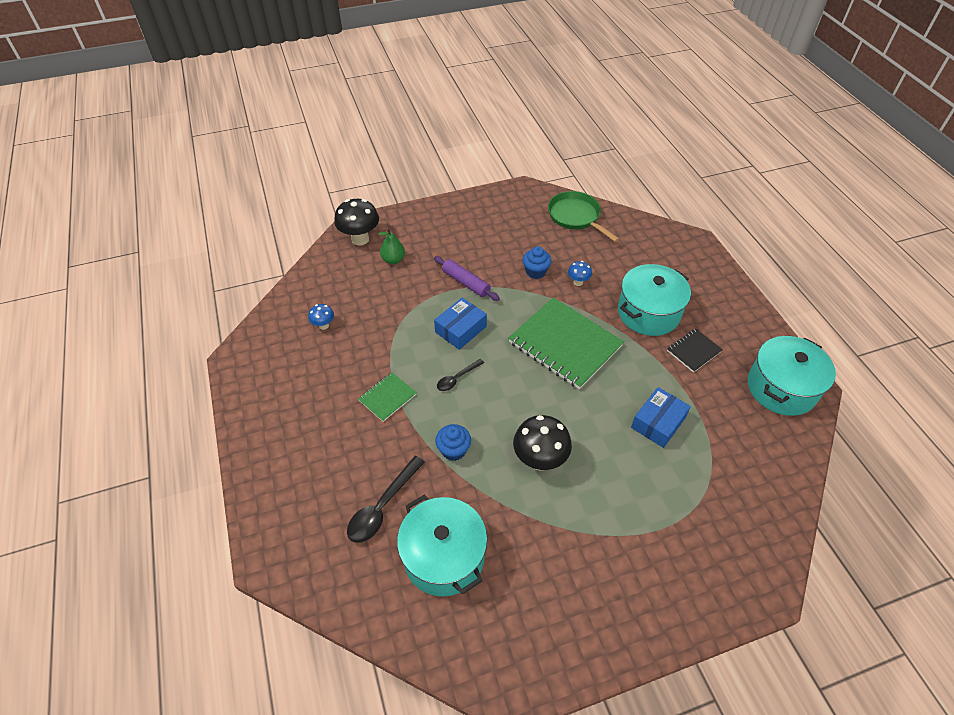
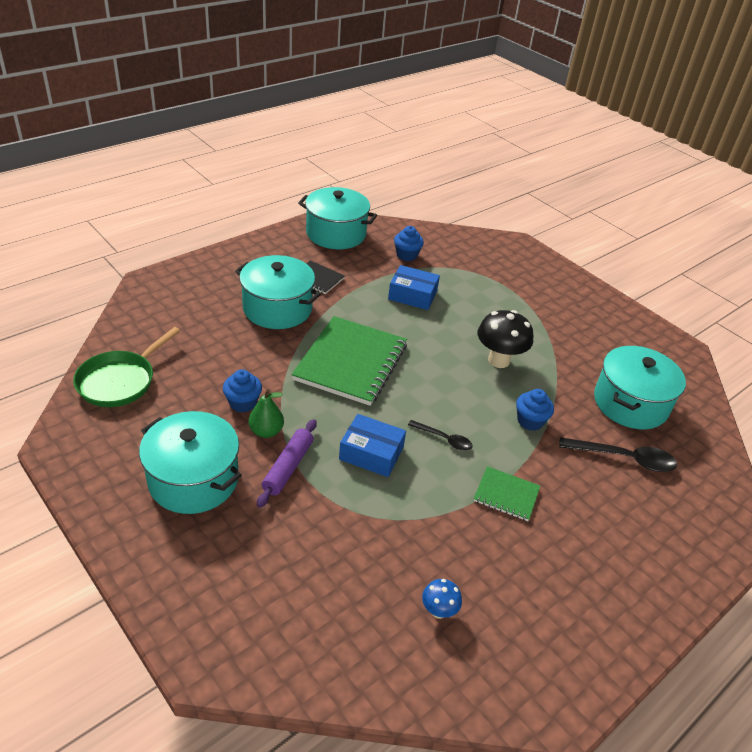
camera: 115 degrees left, 10 degrees down
(360, 239) = (234, 636): black mushroom -> none
(393, 260) = (270, 568): green pear -> green pear (266, 431)
(474, 239) = (193, 479): none -> turquoise pot
(578, 282) = (249, 364): blue mushroom -> none
(736, 443) = (406, 255): none -> blue cupcake

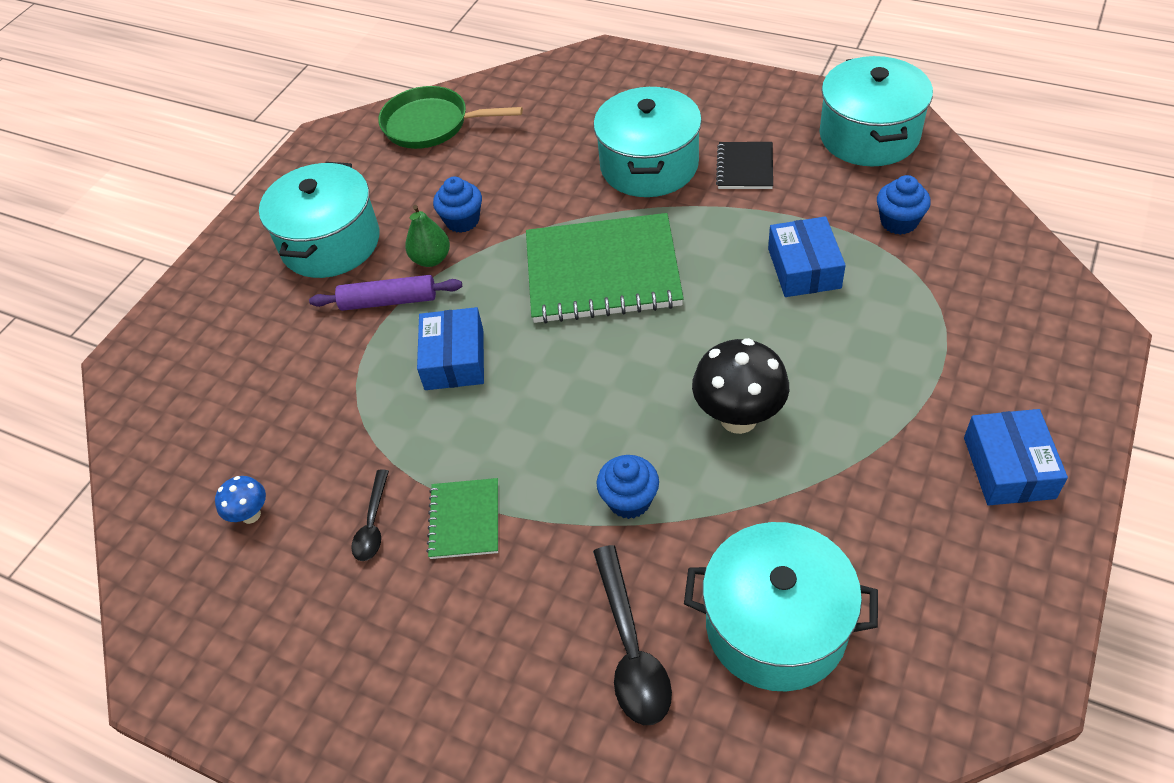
camera: 75 degrees right, 10 degrees up
(444, 439) = (525, 418): black spoon -> black spoon (373, 524)
(576, 299) = (1008, 467): none -> blue box

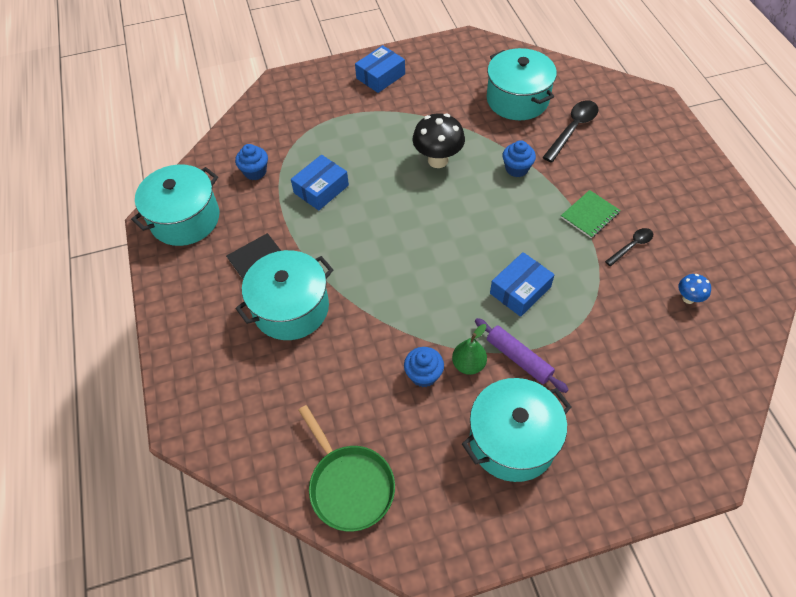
camera: 135 degrees left, 5 degrees up
(602, 272) = (399, 269): green notebook -> none

